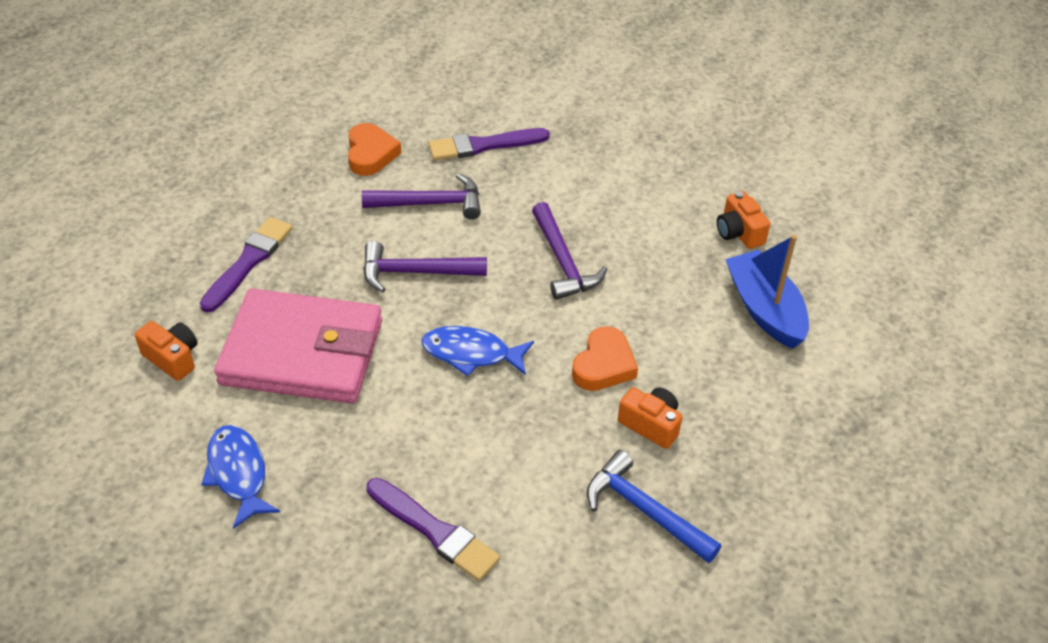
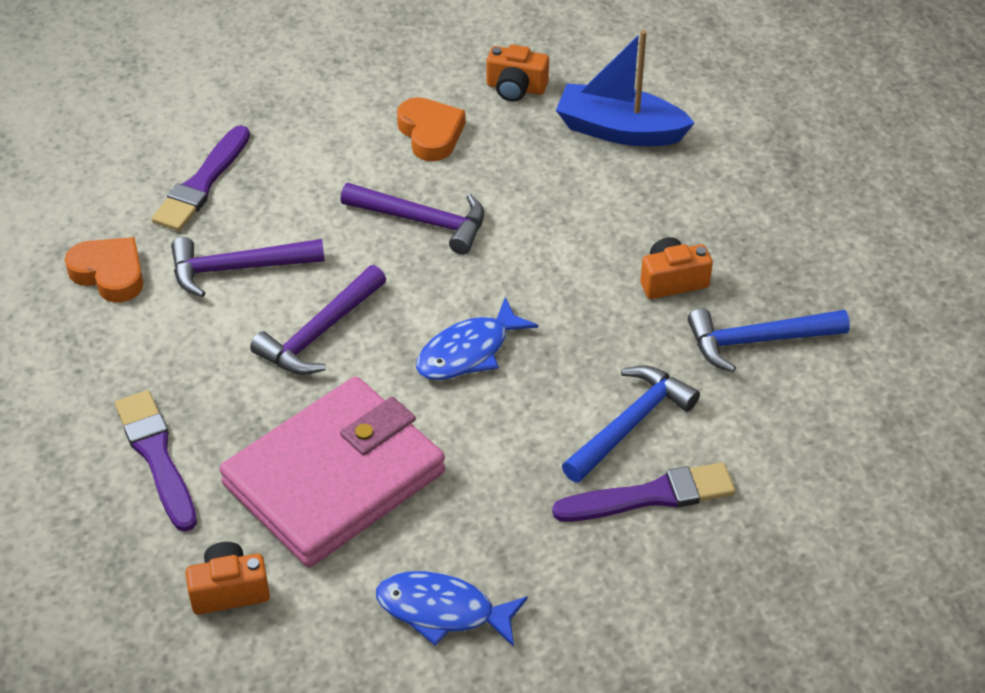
camera: 50 degrees left, 0 degrees up
(430, 203) = (237, 269): purple hammer -> purple hammer turned 135 degrees counterclockwise
(490, 480) = (630, 424): none -> blue hammer
(603, 365) = (576, 270): orange heart -> orange heart (430, 133)

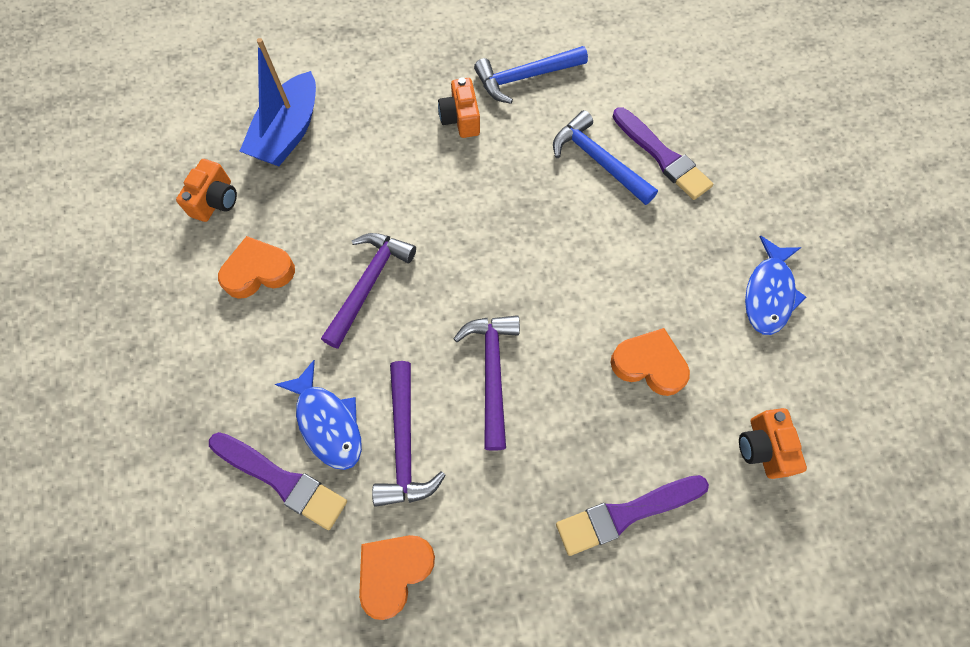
camera: 85 degrees left, 20 degrees up
(319, 333) = (492, 372): purple hammer -> purple hammer turned 135 degrees counterclockwise
(334, 478) = (649, 364): pink wallet -> orange heart
(468, 352) = (521, 259): blue fish -> blue fish (328, 422)
(651, 496) = (662, 156): purple brush -> purple brush turned 150 degrees clockwise
(757, 341) = (525, 78): blue hammer -> blue hammer turned 75 degrees clockwise

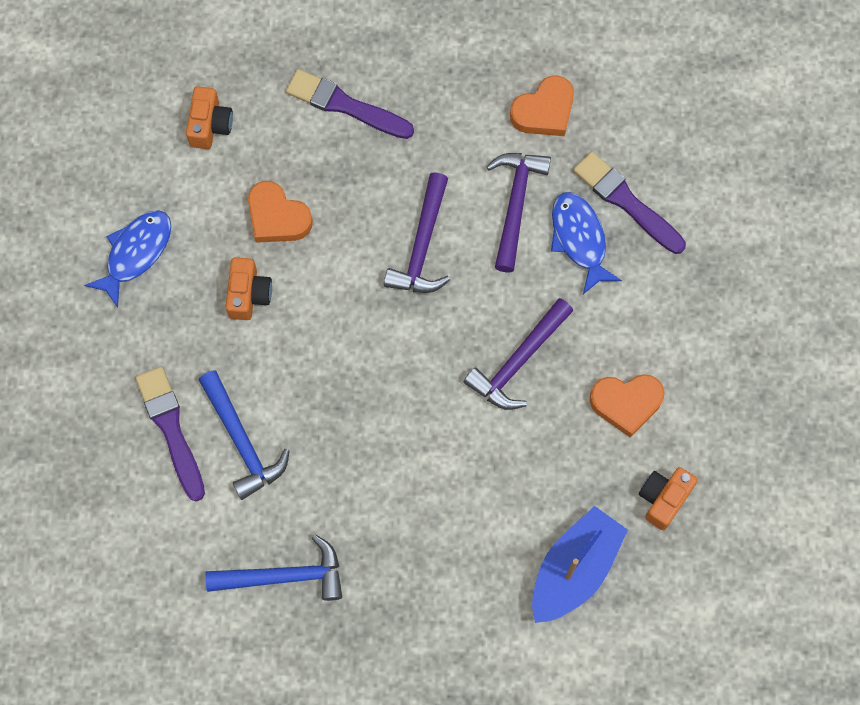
camera: 165 degrees left, 5 degrees up
(461, 119) = (375, 536): orange camera -> orange camera (248, 294)
(626, 513) = (345, 105): purple brush -> purple brush turned 150 degrees counterclockwise

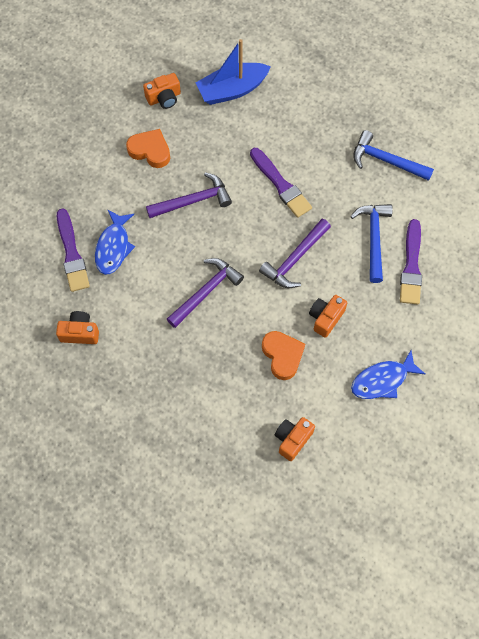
camera: 150 degrees left, 5 degrees down
(345, 105) = (199, 404): purple brush -> purple brush (281, 185)
(515, 204) = (136, 286): purple hammer -> purple hammer (295, 259)
(544, 111) = (80, 333): orange heart -> orange camera

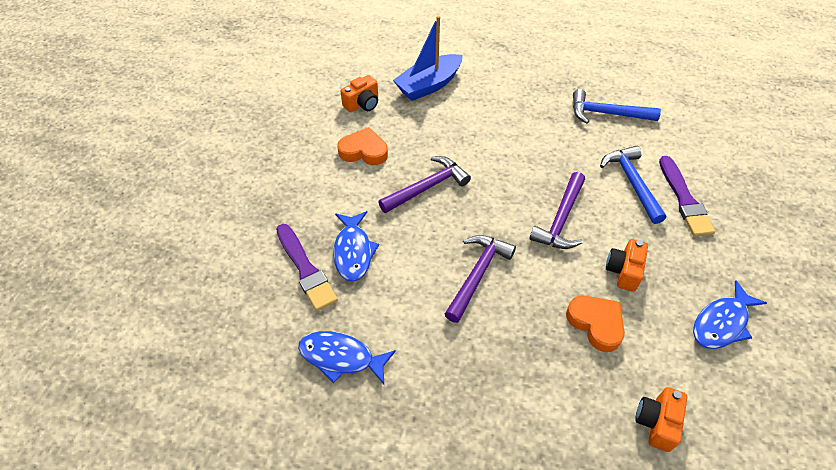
camera: 15 degrees left, 15 degrees down
(80, 333) = (341, 357): orange camera -> blue fish
(281, 185) = (513, 154): purple brush -> none

